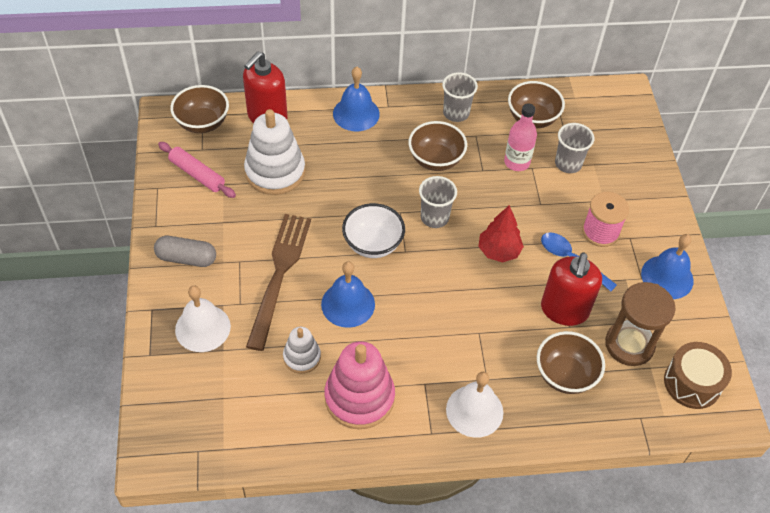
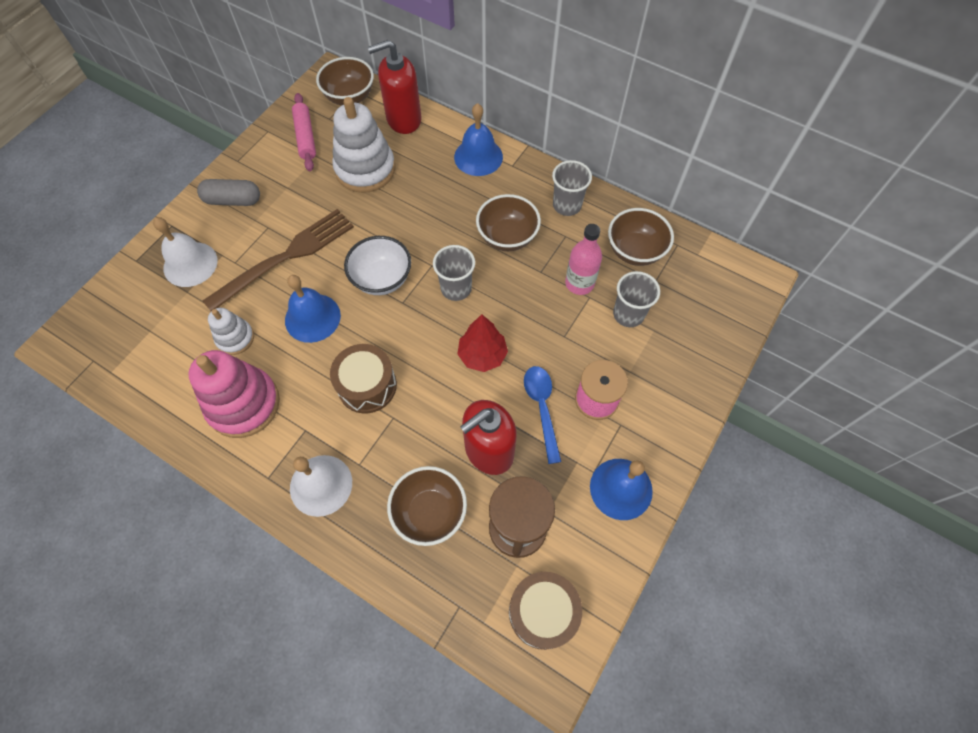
camera: 40 degrees right, 10 degrees up
(186, 258) = (233, 200): grey capsule -> grey capsule turned 45 degrees counterclockwise
(438, 324) = (367, 385): none -> brown drum

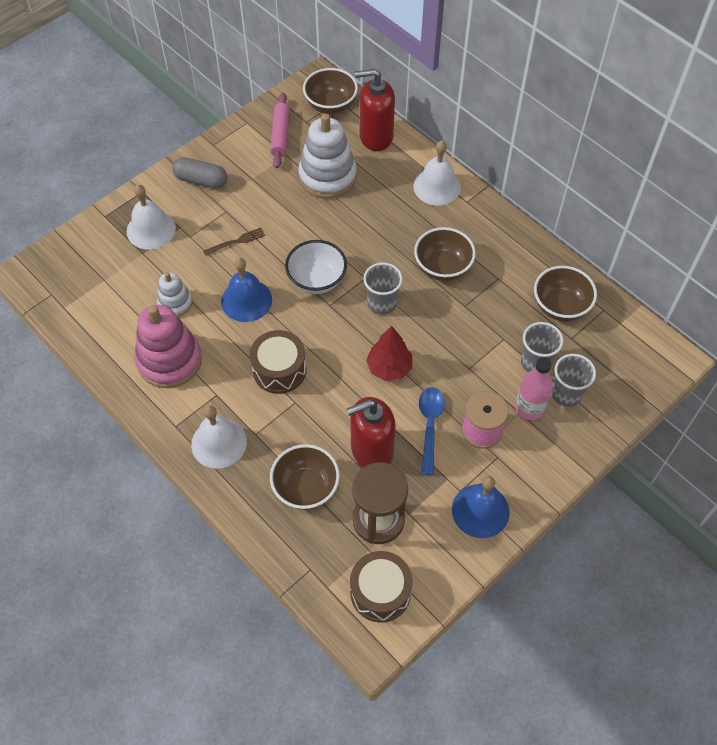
camera: 15 degrees right, 5 degrees down
(287, 256) = (237, 241): brown fork -> brown fork, size x0.42
(478, 157) = (437, 186): blue bell -> white bell
(567, 205) = (508, 250): grey cup -> grey cup (566, 394)
(579, 283) = (498, 324): pink bottle -> pink bottle (529, 408)

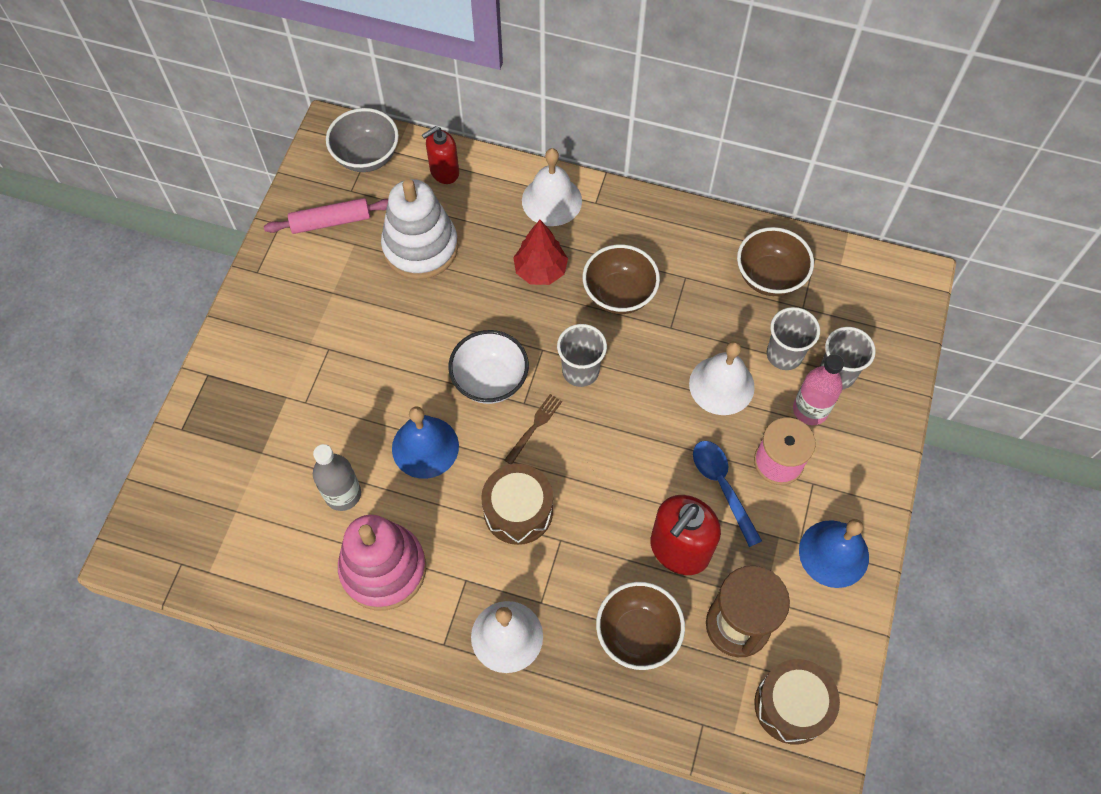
camera: 30 degrees left, 5 degrees up
(151, 229) = (251, 417): white bell -> white bell (721, 385)
(175, 303) = (343, 494): white stacking toy -> grey bottle
(201, 180) = (272, 325): grey capsule -> none
(237, 241) = (366, 380): brown fork -> brown fork (534, 426)
(280, 135) = (331, 222): pink rolling pin -> pink rolling pin turned 75 degrees counterclockwise
(330, 105) = (366, 156): brown bowl -> grey bowl
(375, 136) = (444, 172): red soap dispenser -> red soap dispenser, size x0.63
(389, 367) = (636, 443): red tree -> red tree (540, 270)

